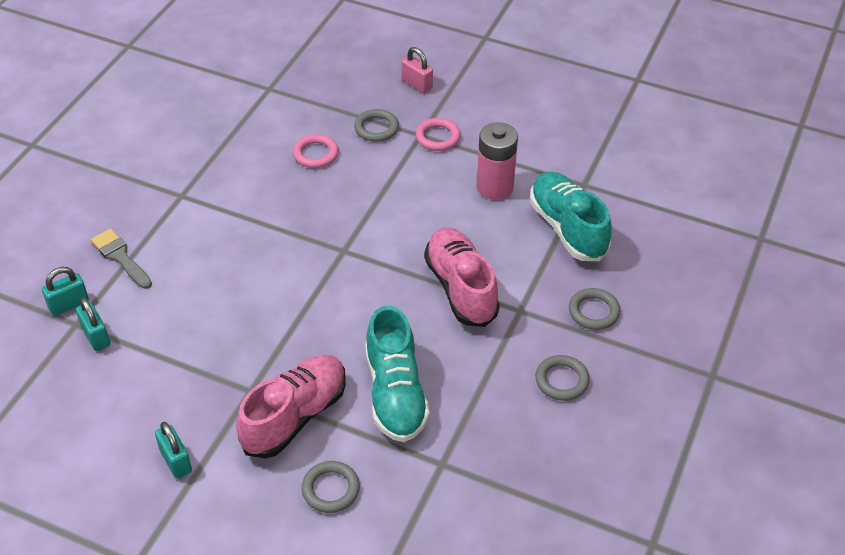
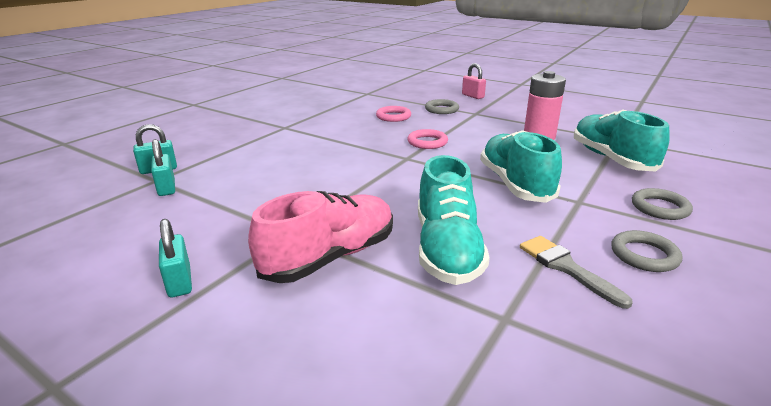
camera: 10 degrees right, 20 degrees down
(120, 257) = (219, 150): grey brush -> grey brush (566, 267)
(331, 489) = (353, 330): grey ring -> none
(437, 137) = (489, 115): pink ring -> pink ring (427, 142)
(461, 288) = (515, 184): pink shoe -> turquoise shoe

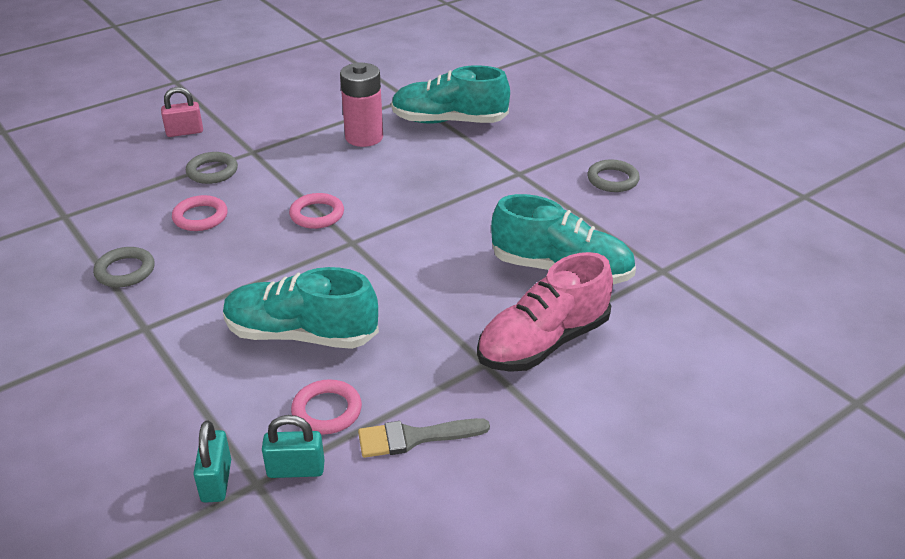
camera: 70 degrees left, 10 degrees up
(179, 282) = (543, 453): turquoise padlock -> none
(222, 186) = (327, 411): none -> pink ring
(330, 257) = (543, 342): pink shoe -> pink shoe turned 105 degrees counterclockwise
(515, 184) = (465, 193): turquoise shoe -> turquoise shoe (301, 334)
(566, 267) = (613, 220): grey brush -> grey brush (414, 438)
(660, 208) = (551, 141): grey ring -> grey ring (125, 271)

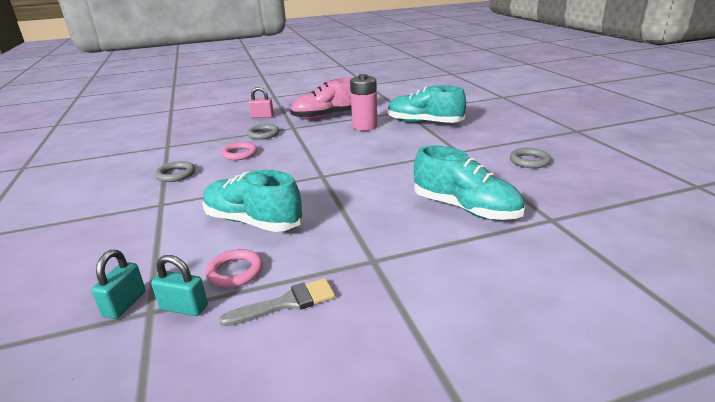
camera: 20 degrees right, 10 degrees down
(317, 214) = (310, 159): pink ring -> none
(414, 438) = (286, 303): grey brush -> grey brush turned 150 degrees clockwise
(543, 342) = (428, 253): pink shoe -> pink shoe (327, 116)

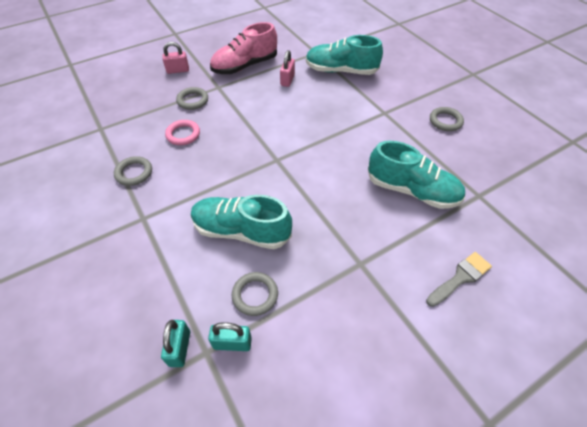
camera: 15 degrees left, 25 degrees up
(235, 271) = (255, 295): pink ring -> grey ring
(286, 303) = (312, 323): grey brush -> grey brush (460, 278)
(364, 126) = (287, 80): pink battery -> pink padlock

